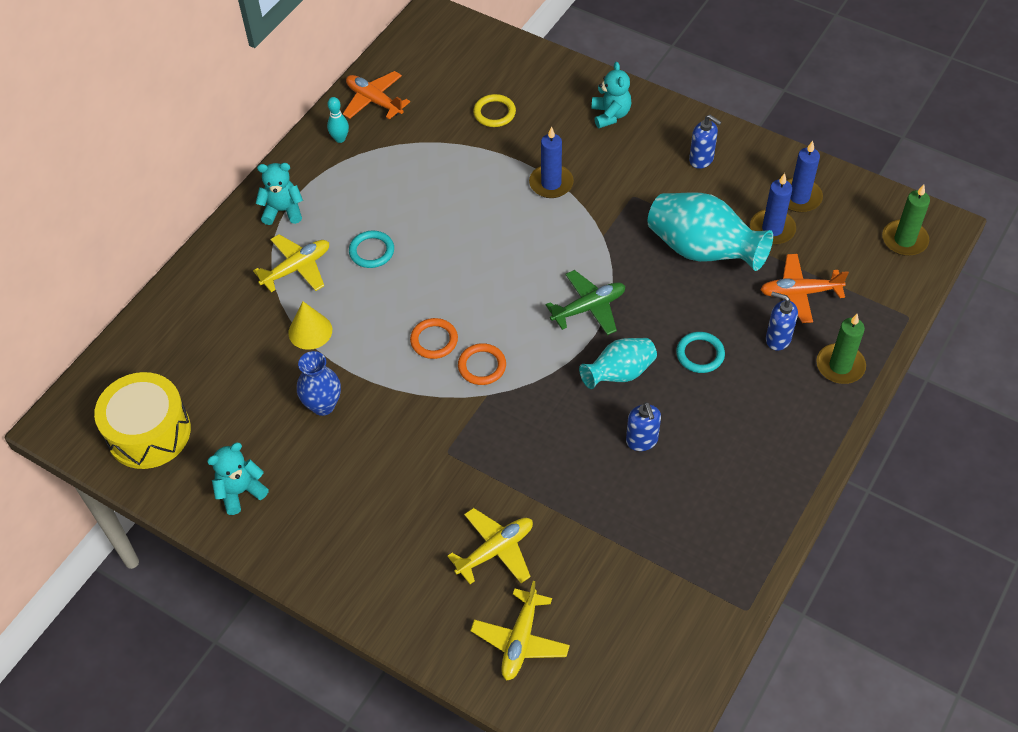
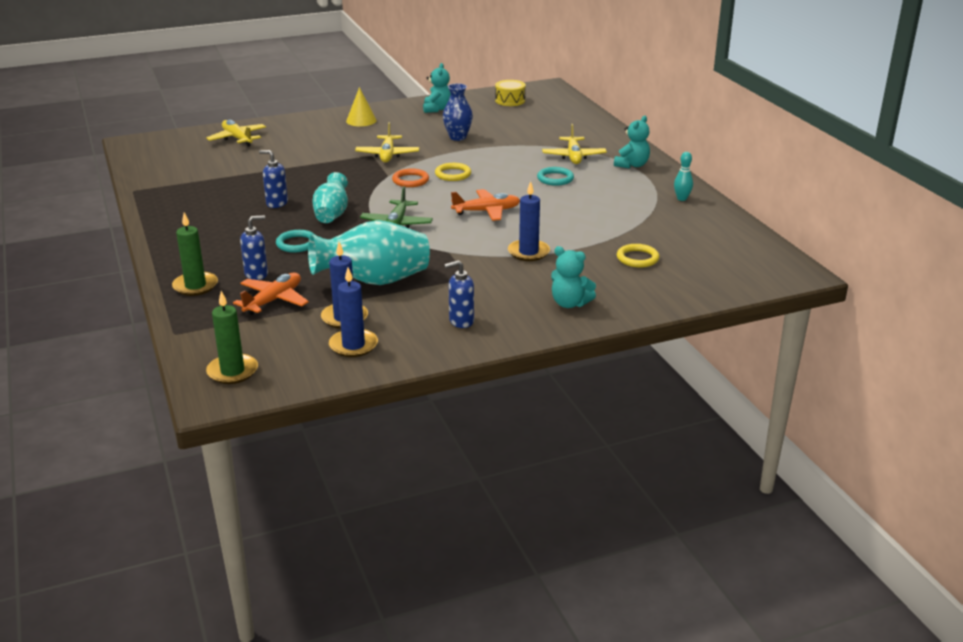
camera: 125 degrees right, 25 degrees down
(149, 432) = (510, 100): yellow drum -> yellow drum, size x0.57
(310, 331) = (516, 147): yellow cone -> yellow cone (361, 120)
(374, 101) = (710, 221): orange plane -> orange plane (486, 211)
(434, 340) = (453, 174): orange ring -> yellow ring
(495, 550) = (292, 148): yellow plane -> yellow plane (387, 155)

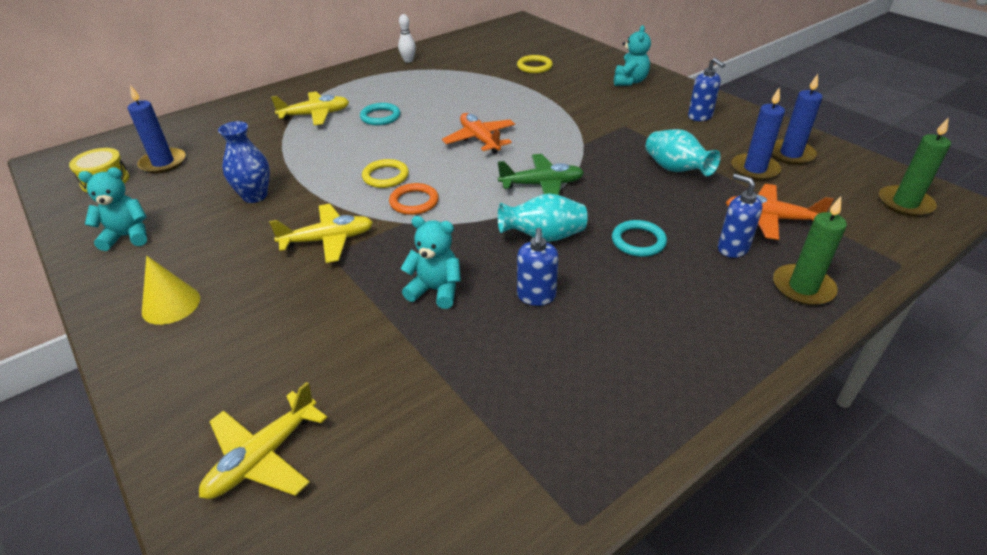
camera: 105 degrees left, 10 degrees up
(374, 281) = (675, 170): turquoise vase -> turquoise vase, size x0.61
(528, 252) = (556, 107): blue candle -> blue candle (163, 163)
(632, 165) = (334, 86): turquoise teddy bear -> turquoise teddy bear (435, 290)
(682, 198) = (408, 61): turquoise bowling pin -> white bowling pin

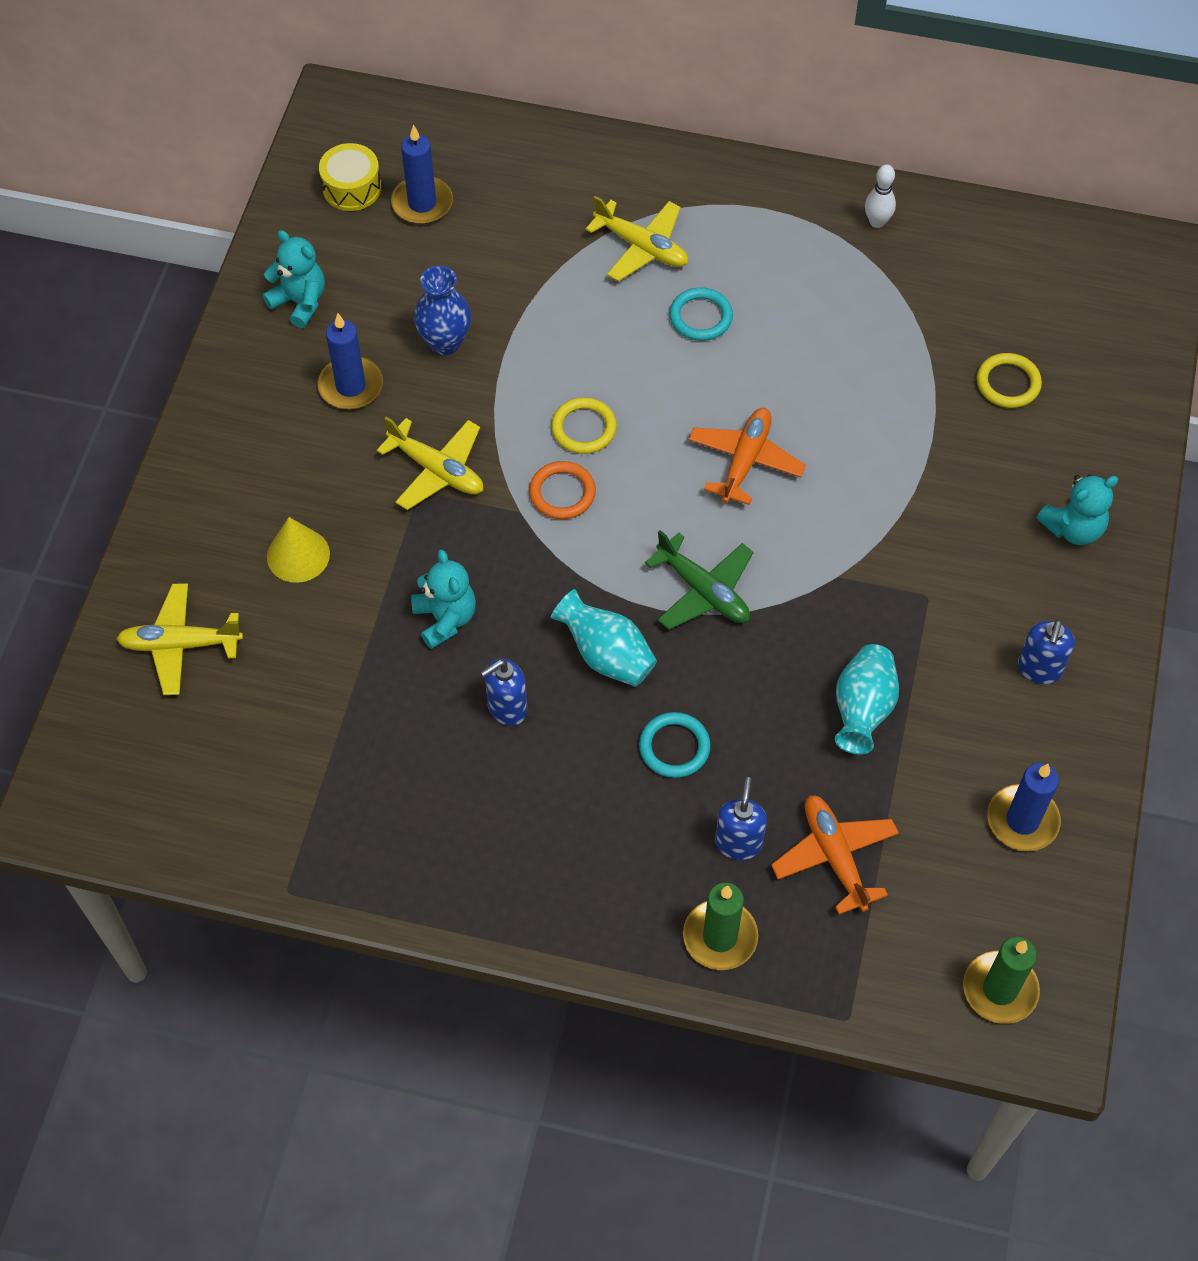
camera: 50 degrees right, 20 degrees up
(171, 304) = (256, 430): yellow cone -> yellow cone (298, 555)
(754, 169) = (942, 795): blue candle -> blue candle (351, 386)

